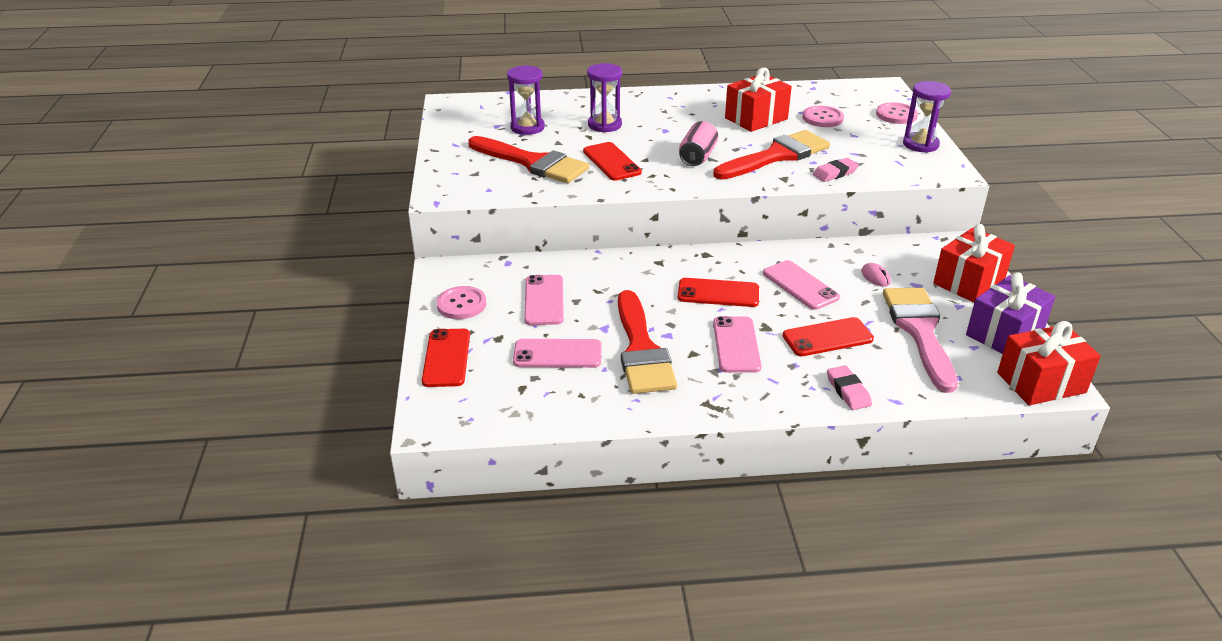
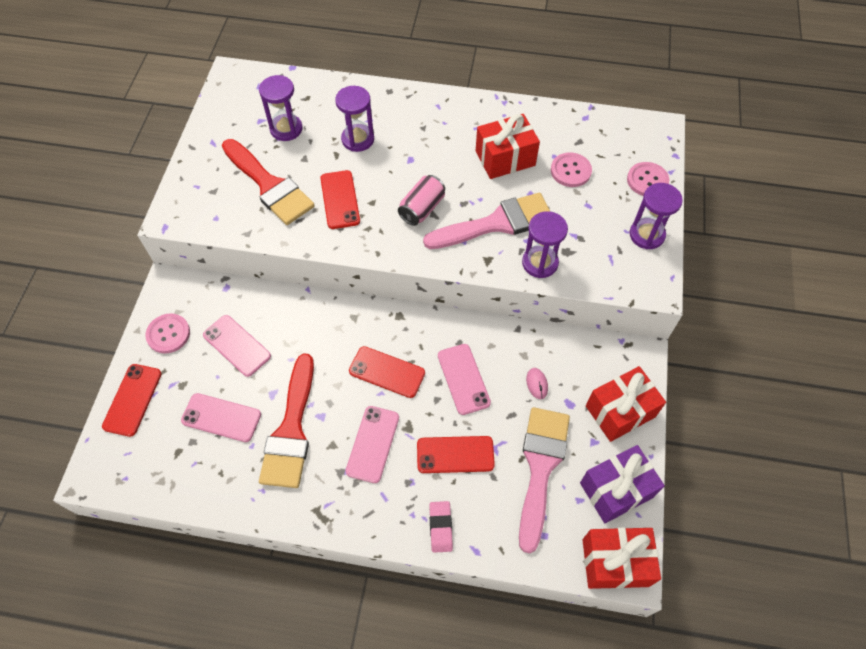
camera: 15 degrees right, 25 degrees up
(544, 300) = (237, 345): pink phone -> pink phone turned 60 degrees counterclockwise
(776, 156) = (497, 223): red brush -> pink brush
(835, 173) = (540, 263): pink eraser -> purple hourglass

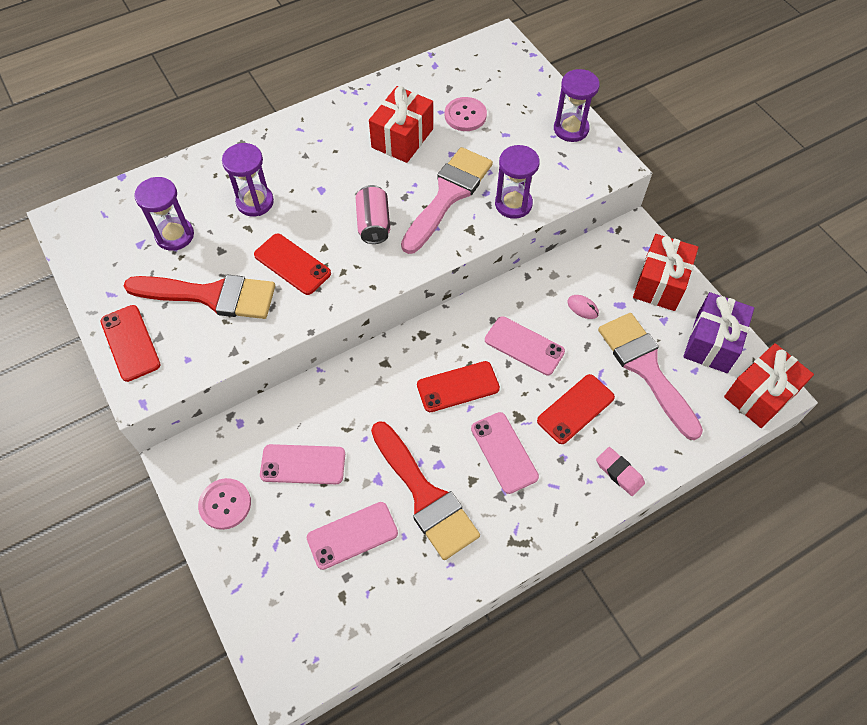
camera: 40 degrees left, 0 degrees up
(132, 400) = (250, 587): red phone -> red phone (130, 343)
(647, 180) = (531, 86): pink button -> none

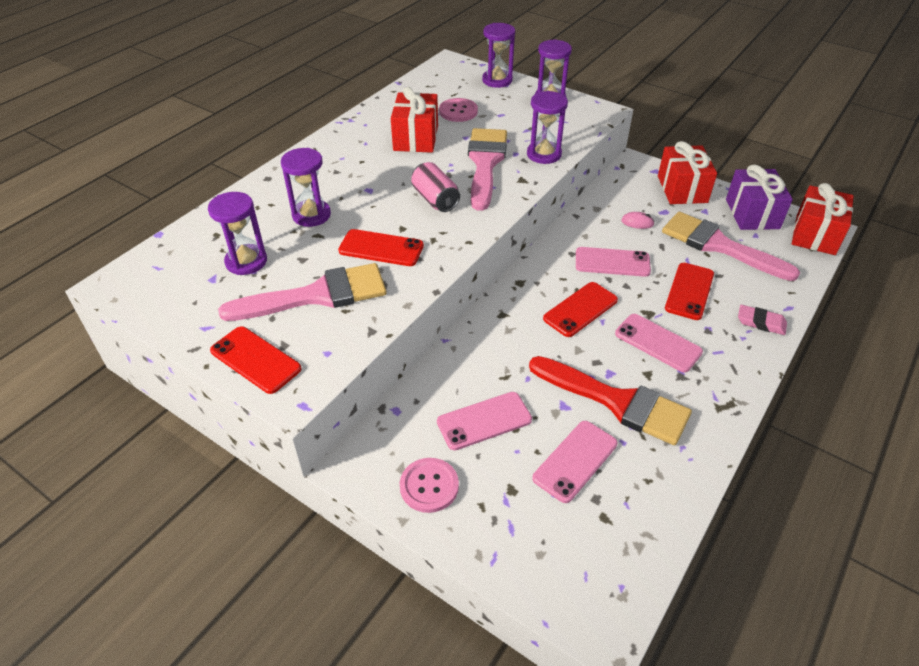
camera: 25 degrees left, 15 degrees down
(211, 296) = (317, 295): red brush -> pink brush
(533, 84) = (497, 80): none -> purple hourglass

